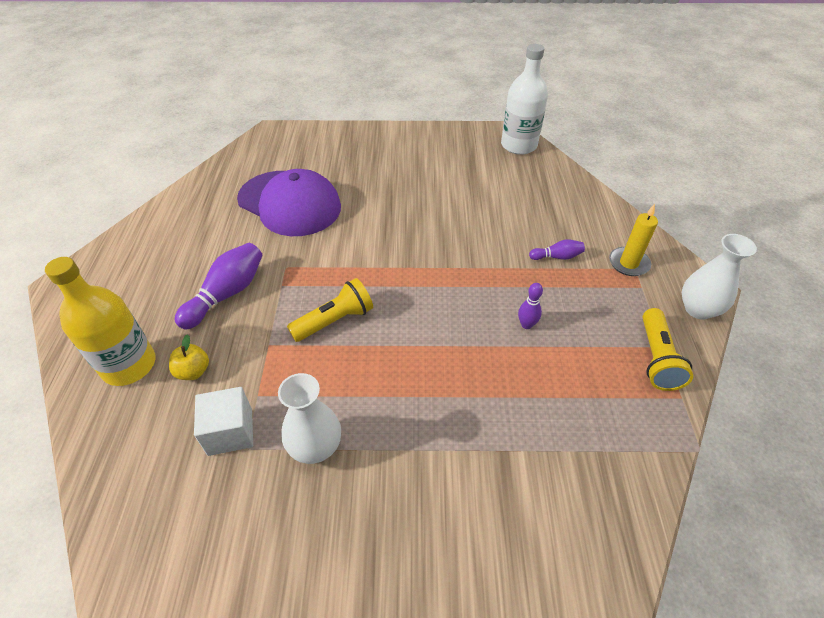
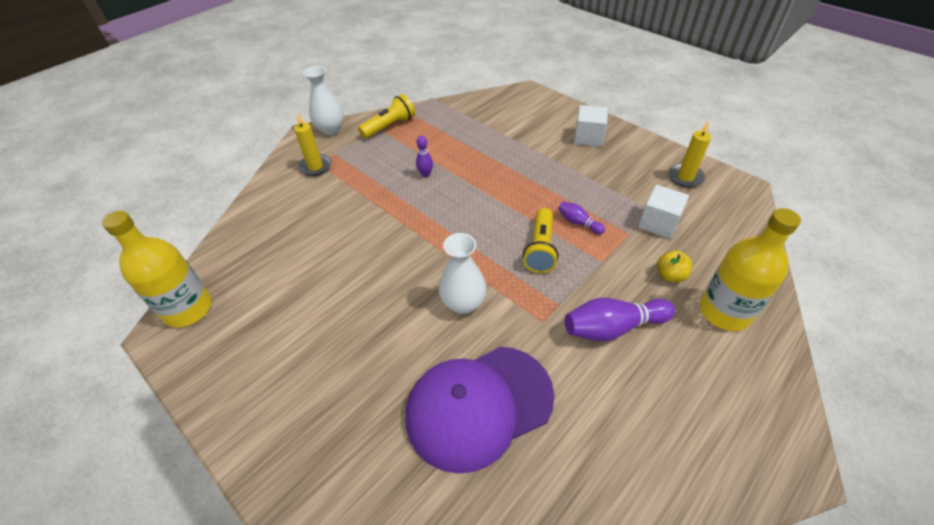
camera: 135 degrees left, 0 degrees up
(223, 548) = (685, 177): none -> yellow candle
(289, 203) = (478, 406): purple cap -> purple cap turned 105 degrees counterclockwise
(315, 447) = (609, 189): white vase -> white vase (463, 303)
(335, 321) = (540, 249): yellow flashlight -> yellow flashlight turned 90 degrees counterclockwise
(411, 537) = (588, 137): none -> white cube
(518, 145) = (188, 309): white bottle -> yellow bottle
(557, 257) = (345, 196): purple bowling pin -> purple bowling pin (578, 223)

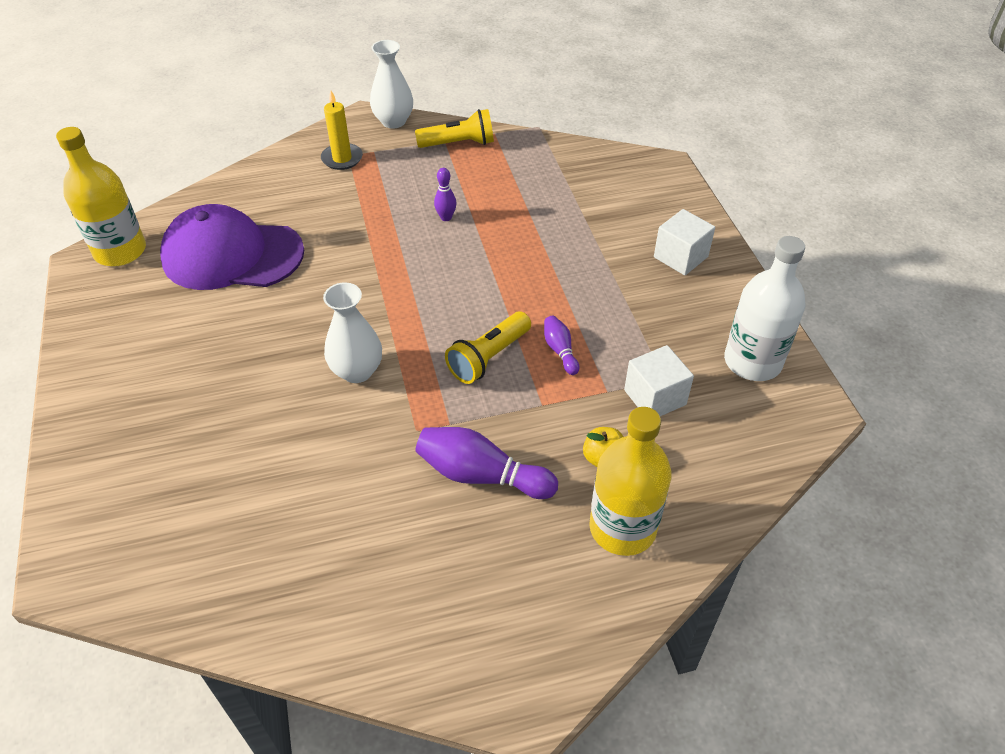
camera: 30 degrees right, 0 degrees up
(478, 406) = (282, 471): purple cap -> purple cap (232, 255)
(685, 177) = (752, 362): yellow candle -> white bottle

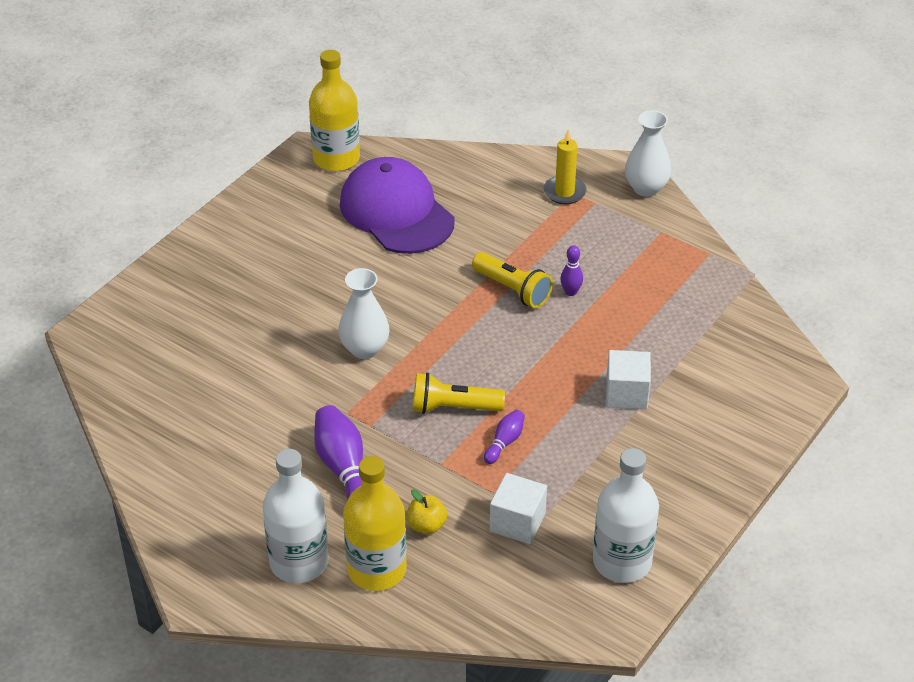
camera: 50 degrees right, 5 degrees down
(459, 144) = (668, 242): yellow flashlight -> yellow flashlight (512, 289)
(560, 584) = (299, 562): none -> white bottle
(680, 257) = (695, 455): white cube -> white cube (626, 393)

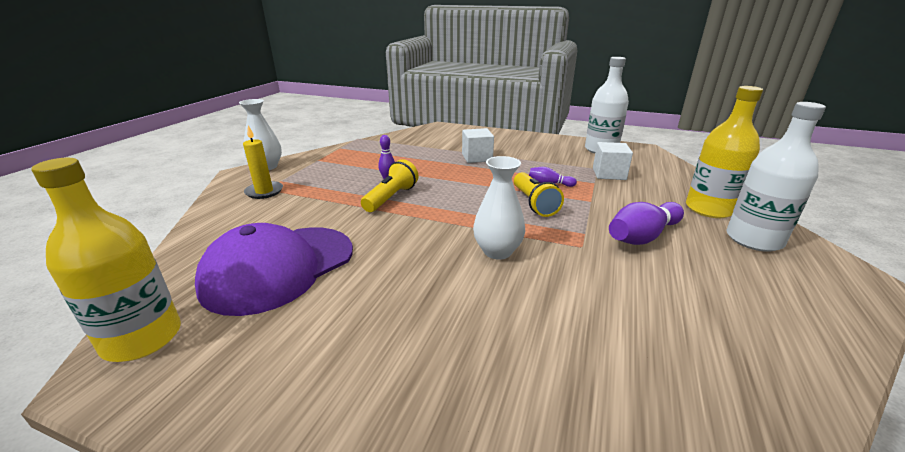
camera: 105 degrees left, 15 degrees down
(427, 525) = (649, 198): yellow apple -> none

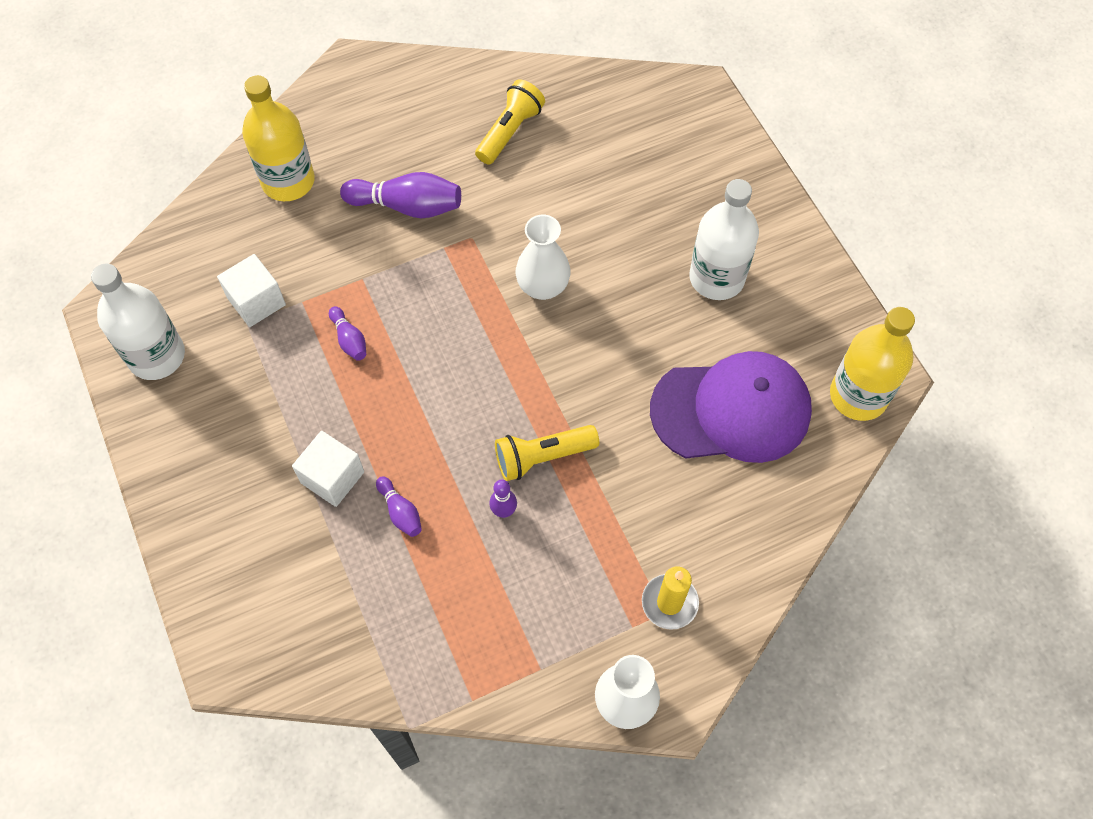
camera: 135 degrees left, 35 degrees up
(434, 162) = (400, 512): none -> purple bowling pin
(534, 203) = (419, 321): yellow flashlight -> yellow flashlight (510, 131)
(753, 240) = (335, 135): white bottle -> white bottle (716, 278)

